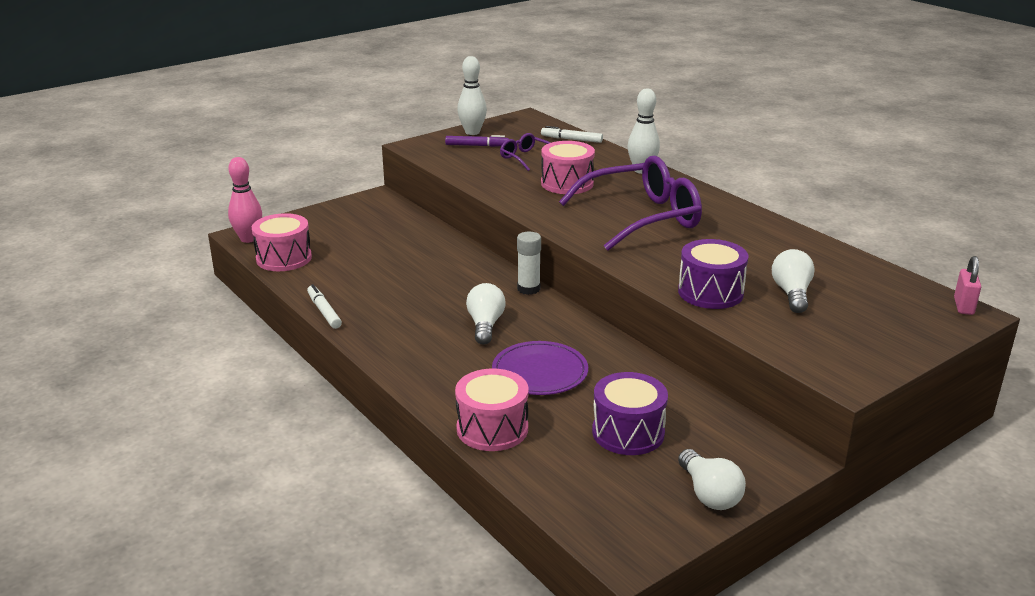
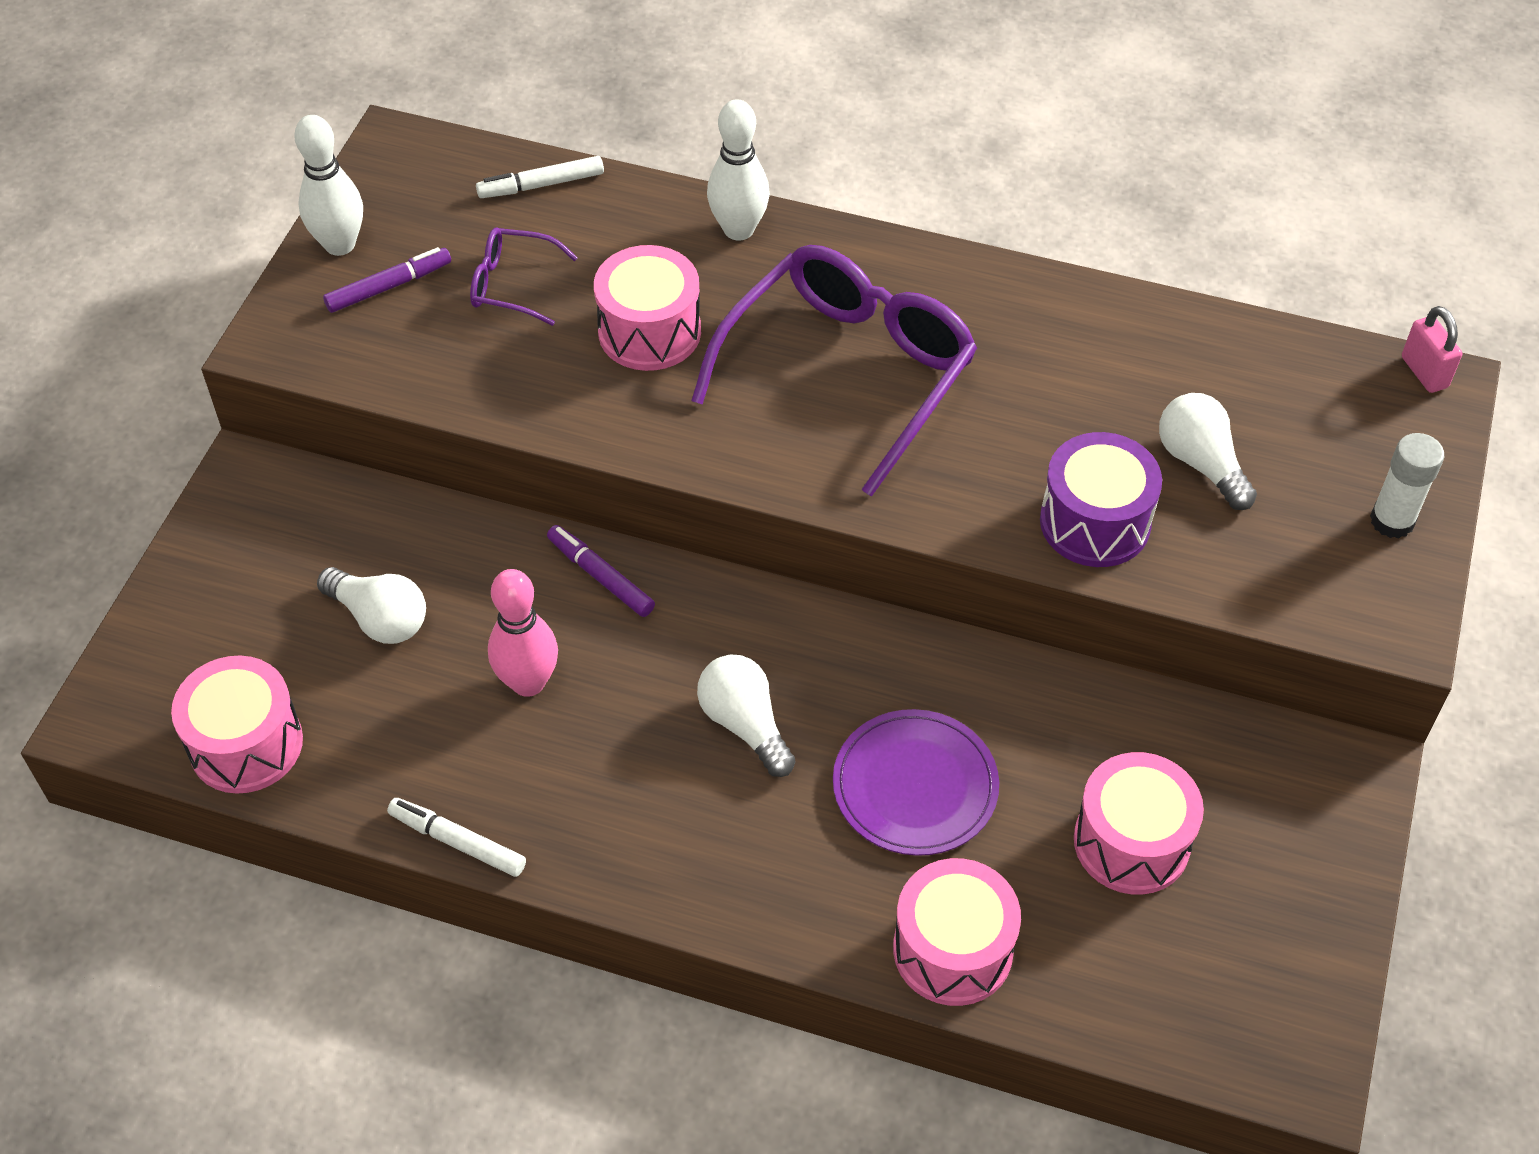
camera: 35 degrees left, 25 degrees up
(248, 239) = (121, 726): pink bowling pin -> pink bowling pin (528, 682)
(478, 265) = (600, 576): none -> purple marker
(528, 289) = (734, 595): white glue stick -> white glue stick (1392, 520)
(628, 432) = (1131, 842): purple drum -> pink drum
(709, 494) = (1314, 898): white light bulb -> white light bulb (379, 618)

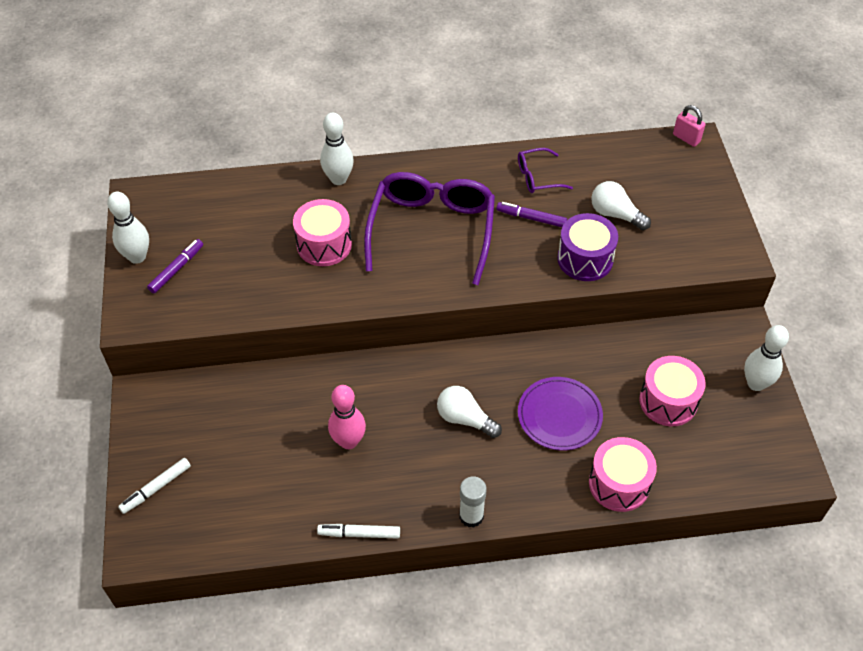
camera: 25 degrees left, 0 degrees up
(246, 744) = (222, 531): pink drum -> none
(379, 618) = (254, 440): white light bulb -> none
(512, 284) = (240, 246): purple glasses -> purple glasses (537, 177)
(541, 185) = (226, 190): white marker -> white marker (156, 488)
(600, 576) = (354, 375): purple marker -> purple marker (531, 218)
(1321, 878) = (756, 383): none -> white bowling pin
(1392, 520) = (710, 210): white glue stick -> white glue stick (471, 516)

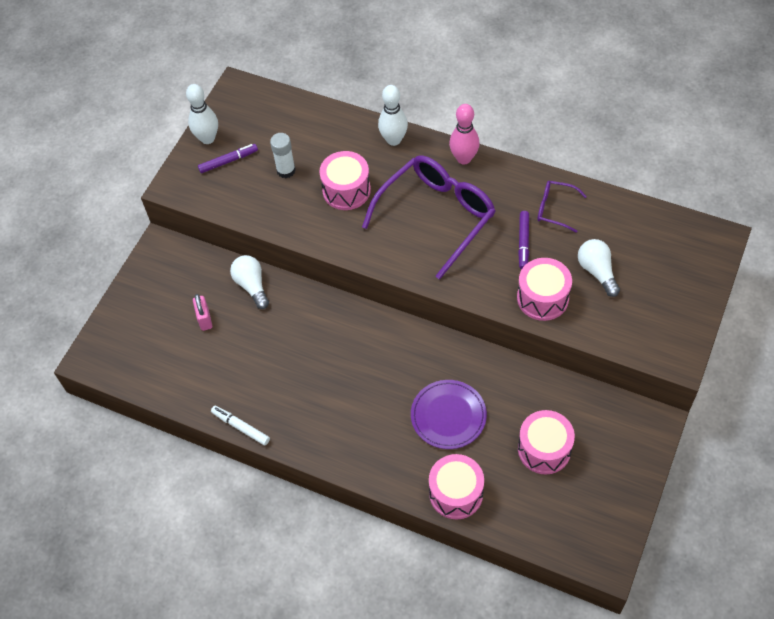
camera: 35 degrees right, 5 degrees up
(156, 488) = (128, 321): white marker -> none
(348, 441) = (278, 354): pink bowling pin -> pink bowling pin (464, 158)
(465, 419) = (374, 381): white light bulb -> white light bulb (252, 285)
(471, 516) = (328, 457): white glue stick -> white glue stick (286, 170)
(531, 218) = (523, 242): purple marker -> purple marker turned 135 degrees counterclockwise
(585, 259) = (542, 298): purple drum -> pink drum
(686, 138) = (712, 231): pink padlock -> pink padlock (204, 319)
(756, 383) = (629, 473): white bowling pin -> none

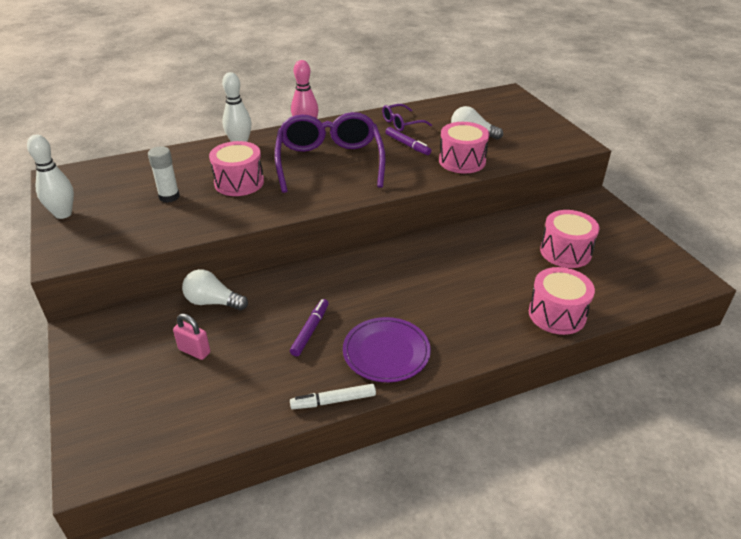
camera: 50 degrees left, 20 degrees down
(228, 161) = (103, 216): purple marker -> purple marker (310, 330)
(448, 416) = (482, 276): purple plate -> purple plate (386, 352)

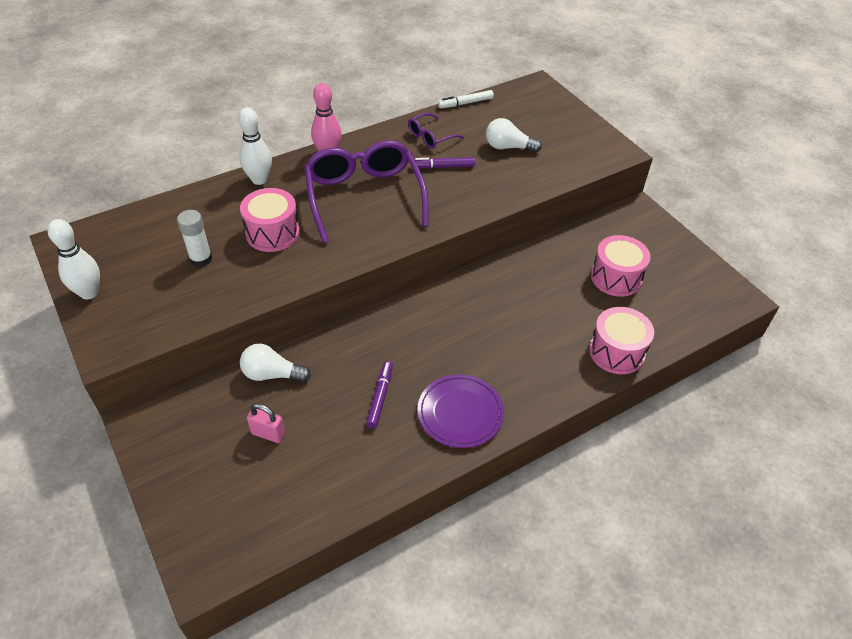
camera: 10 degrees left, 10 degrees up
(333, 401) = (420, 473): white marker -> white marker (465, 103)
(407, 145) = (443, 167): purple marker -> purple marker turned 135 degrees clockwise
(462, 161) = (503, 184): pink drum -> none

